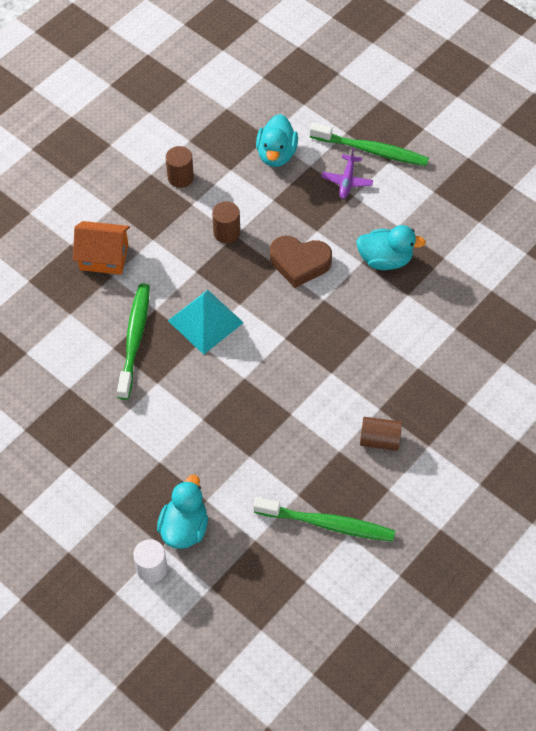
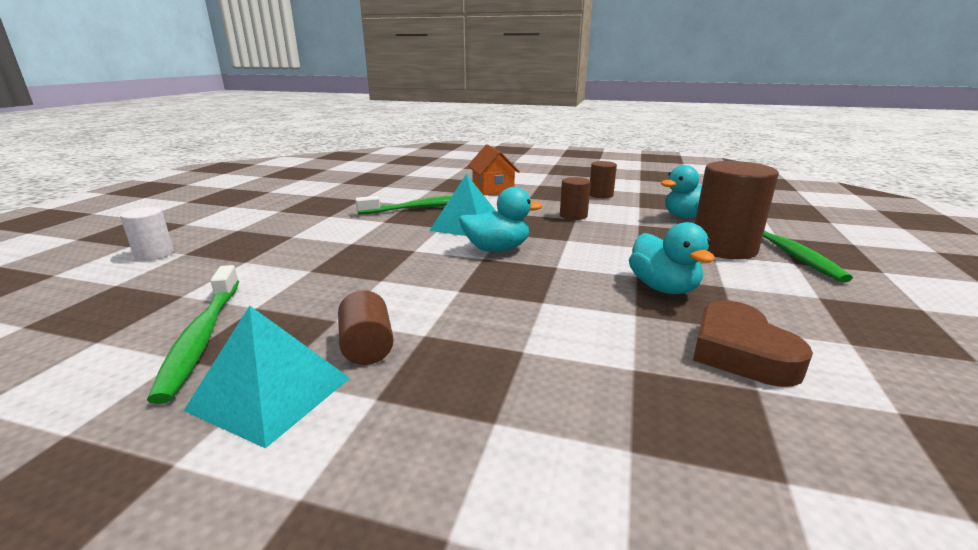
camera: 65 degrees right, 35 degrees down
(184, 527) = (207, 258): turquoise duck -> turquoise duck (497, 249)
(299, 263) = (585, 247): brown heart -> brown heart (740, 352)
(347, 181) = (723, 248): purple plane -> brown cylinder
(404, 490) = (270, 393): none -> turquoise pyramid

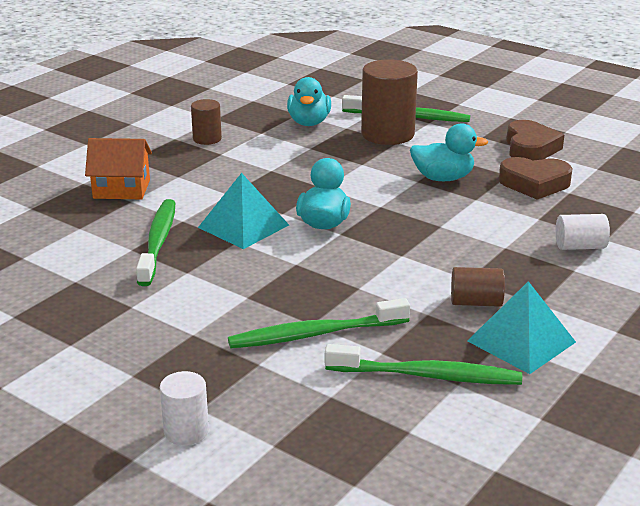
camera: 70 degrees left, 5 degrees up
(290, 274) = (315, 334): none -> green toothbrush
(573, 216) = (261, 169): brown cylinder -> none
(577, 420) = (580, 246): none -> white cylinder
(852, 335) = (530, 148): none -> brown heart

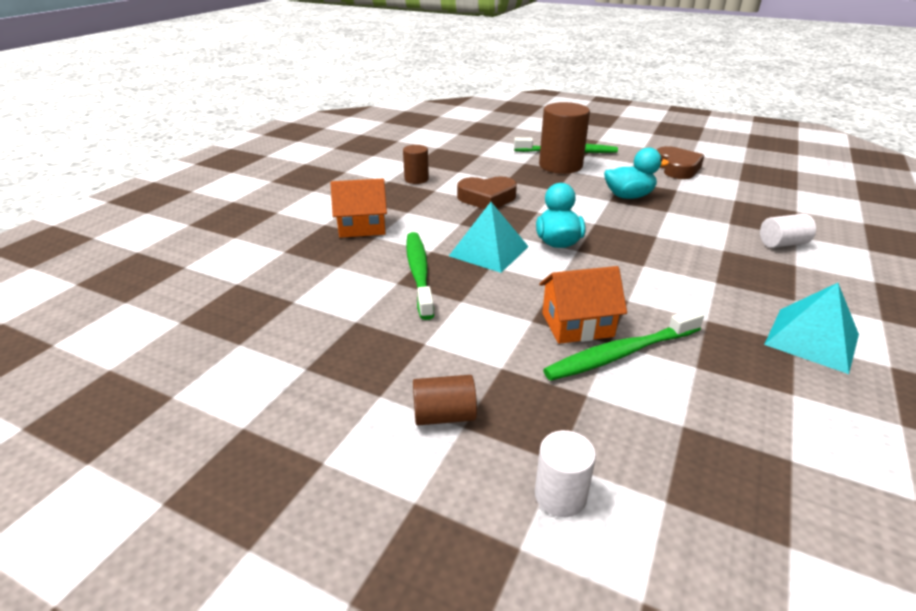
camera: 10 degrees left, 5 degrees up
(290, 305) = (577, 325): none -> orange house
(309, 122) = (492, 161): turquoise duck -> none
(427, 375) = (758, 388): green toothbrush -> none
(476, 302) = (741, 304): brown cylinder -> brown cylinder (444, 415)
(534, 184) = (703, 195): brown heart -> brown heart (487, 198)

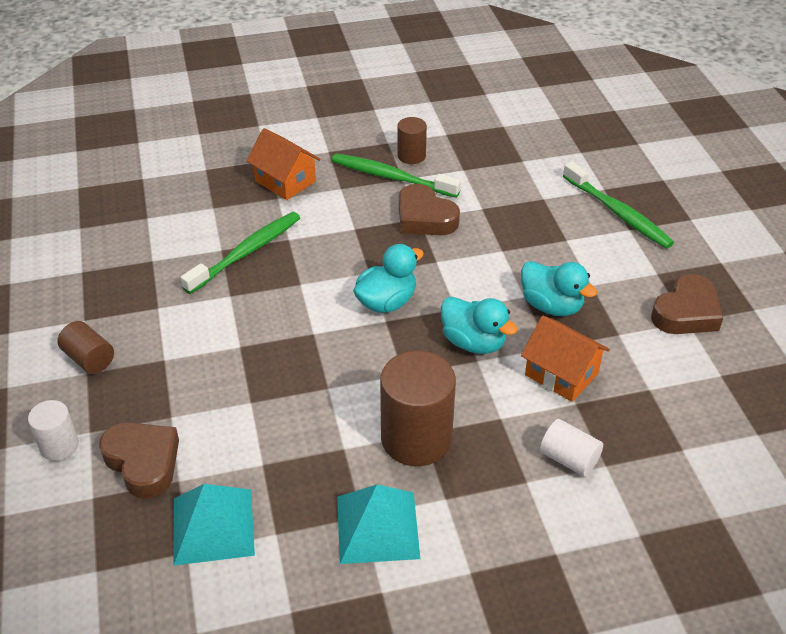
camera: 50 degrees right, 10 degrees up
(489, 251) = (323, 270): turquoise pyramid -> turquoise pyramid (213, 526)
(560, 165) = (570, 225): brown cylinder -> brown cylinder (416, 438)
(577, 325) = (258, 373): orange house -> orange house (561, 374)
(621, 354) = (240, 414): green toothbrush -> green toothbrush (391, 177)
(637, 230) = (473, 342): none -> turquoise duck
(638, 439) = (143, 462): none -> brown heart

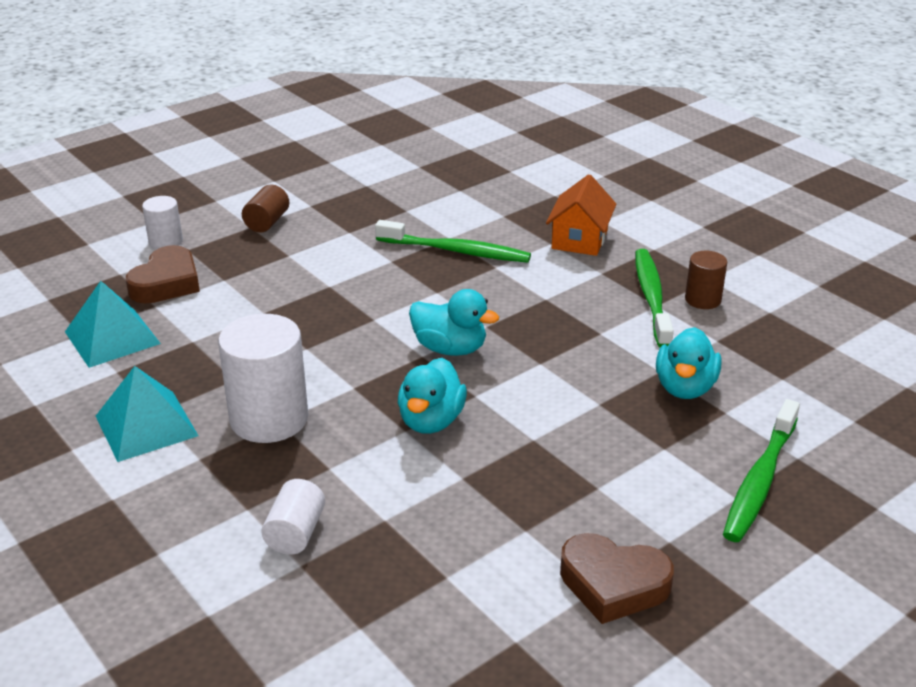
camera: 65 degrees right, 10 degrees down
(416, 438) = (269, 419): brown cylinder -> white cylinder
(425, 217) = (605, 336): brown heart -> none
(551, 306) = (533, 463): turquoise duck -> turquoise duck (685, 388)
(561, 374) = (424, 497): orange house -> none

